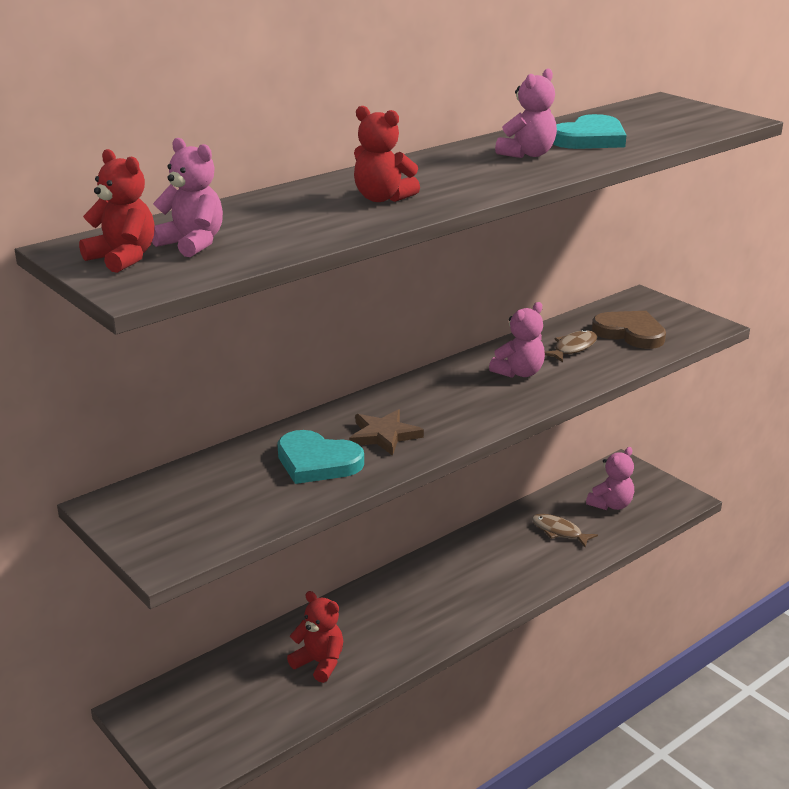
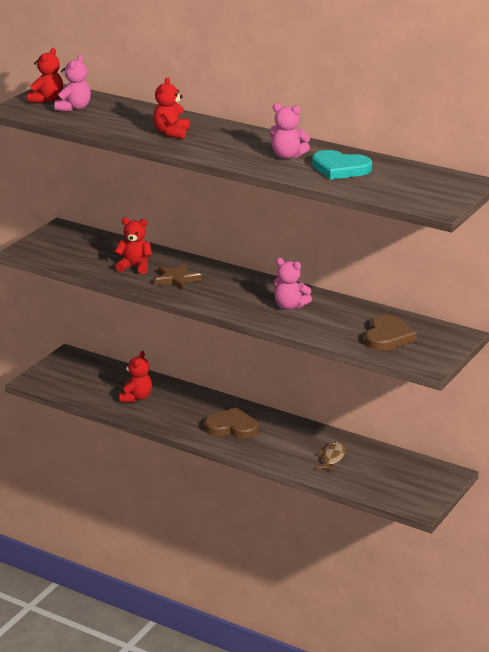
camera: 70 degrees right, 0 degrees up
(317, 462) = (134, 267): turquoise heart -> red teddy bear
(450, 592) = (232, 427): none -> brown heart
(573, 348) = (343, 319): brown fish -> none
(611, 505) = (386, 475): pink teddy bear -> none

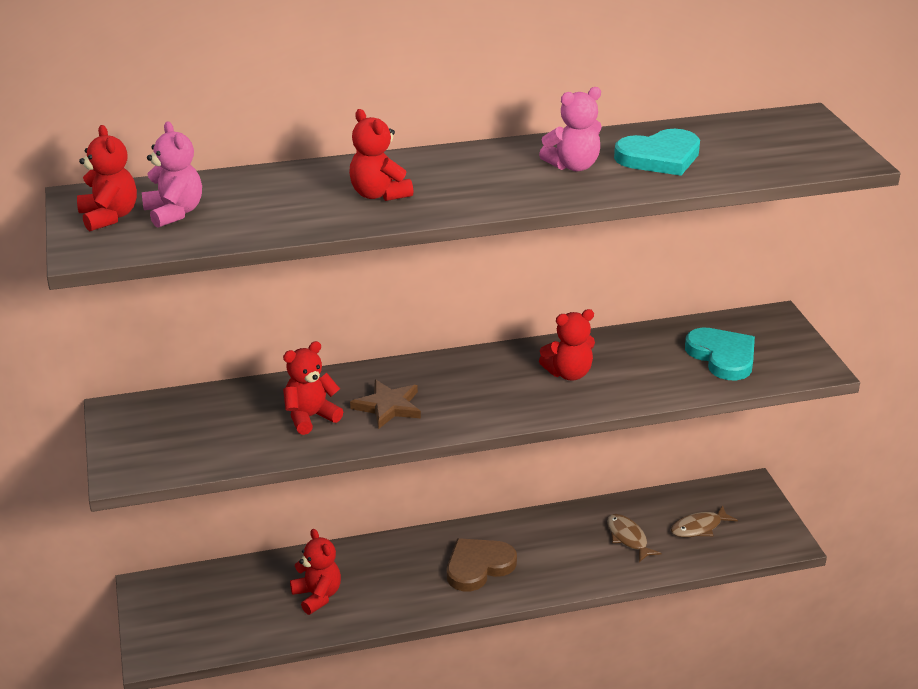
camera: 45 degrees left, 5 degrees up
(290, 306) = (568, 373): pink teddy bear -> red teddy bear
(381, 474) = (699, 527): none -> brown fish
(387, 336) = (722, 356): brown heart -> turquoise heart

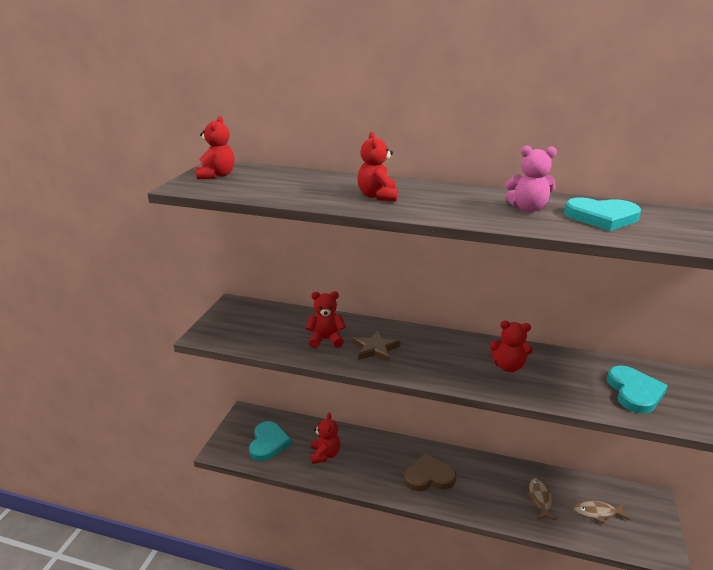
camera: 30 degrees right, 5 degrees down
(174, 213) = (251, 181): pink teddy bear -> none
(221, 614) = (268, 443): none -> turquoise heart

